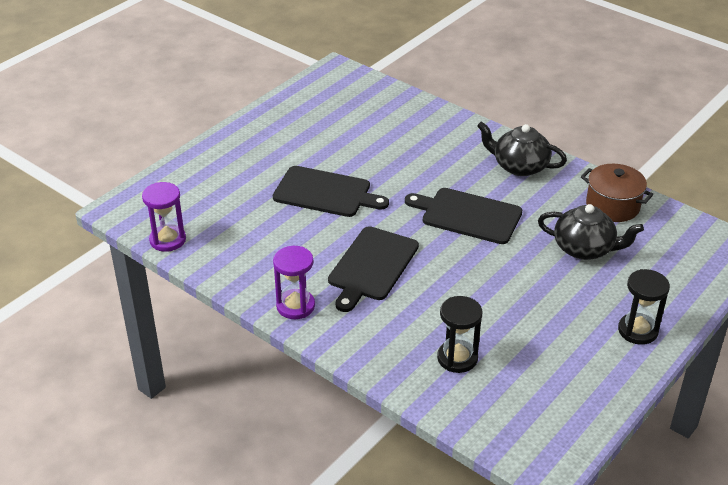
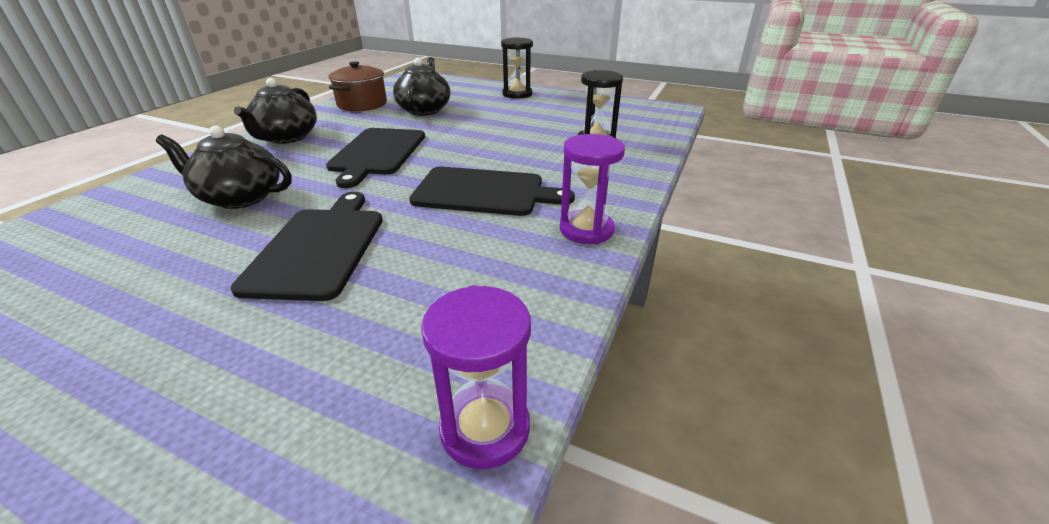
camera: 105 degrees left, 5 degrees down
(406, 157) = (240, 197): none -> black teapot

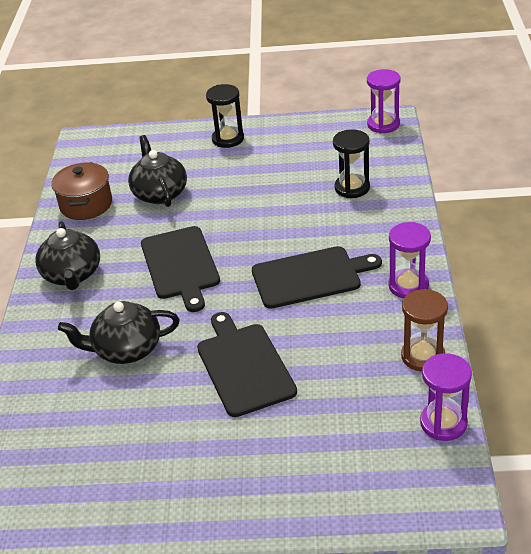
camera: 20 degrees left, 5 degrees up
(538, 312) = (423, 356): none -> brown hourglass
(664, 111) = (383, 124): none -> purple hourglass

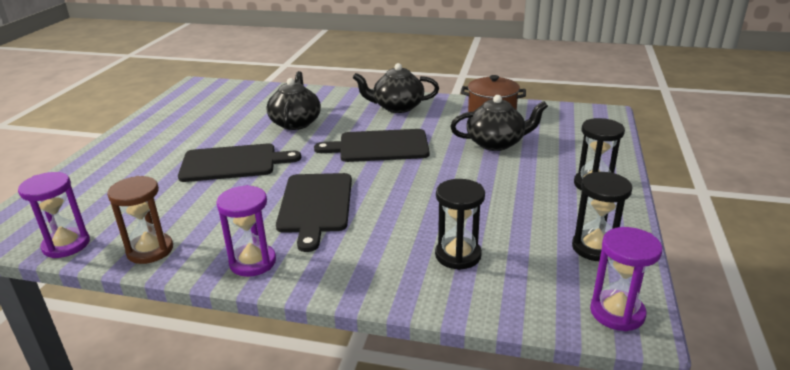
camera: 100 degrees right, 10 degrees down
(318, 134) = (595, 248): none -> black hourglass

